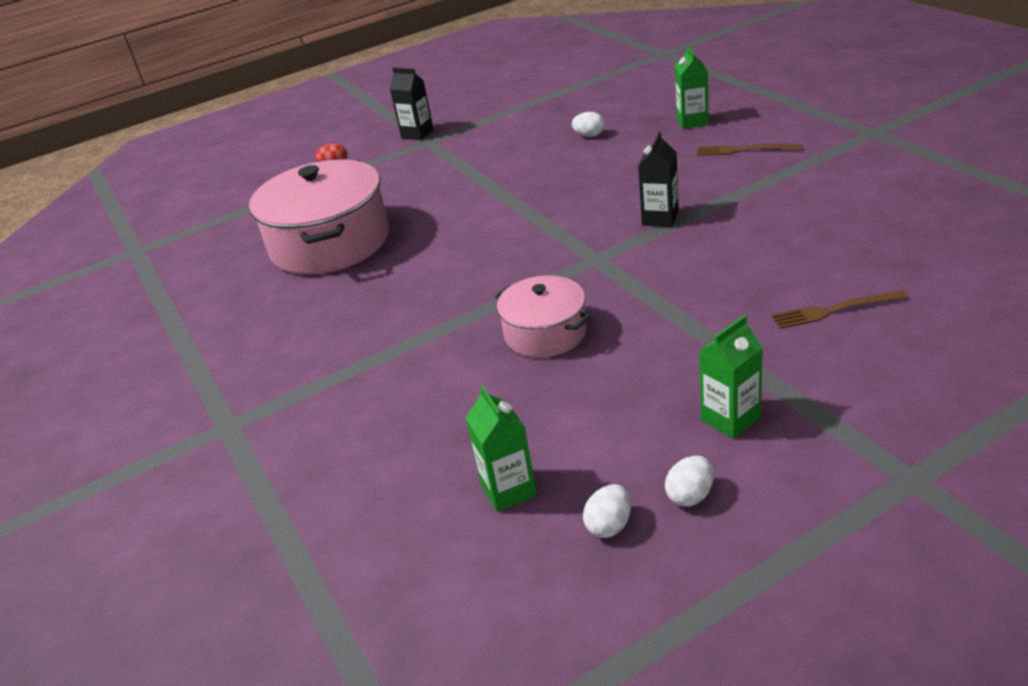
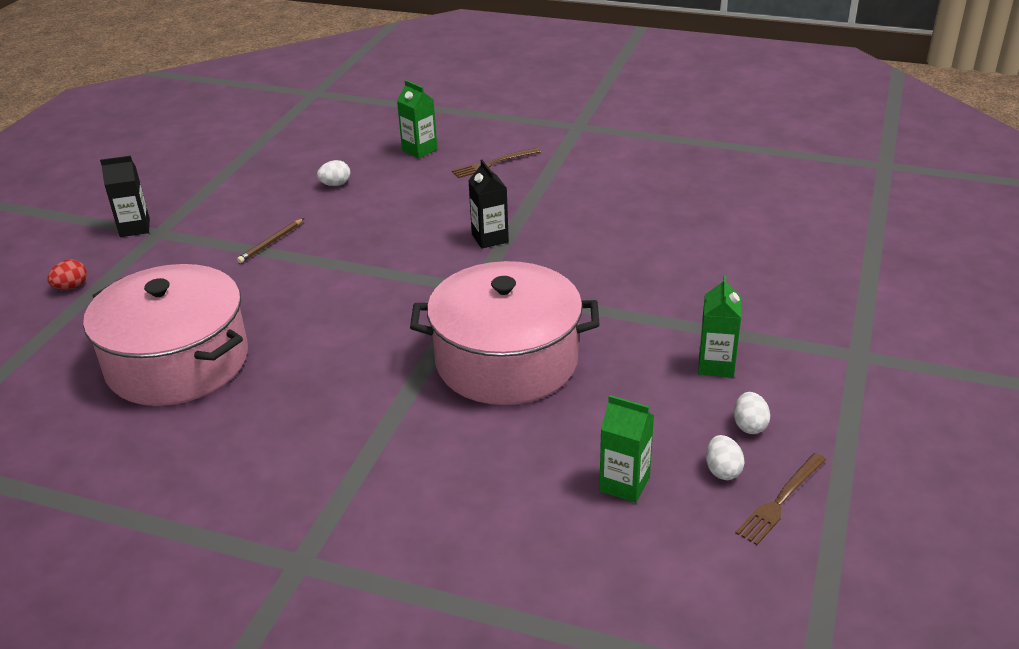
camera: 45 degrees left, 0 degrees up
(489, 171) = (271, 242): none -> brown pencil
(545, 333) = (506, 361): pink pot -> pink pot, size x1.80
(834, 310) = (697, 265): brown fork -> brown fork (781, 500)

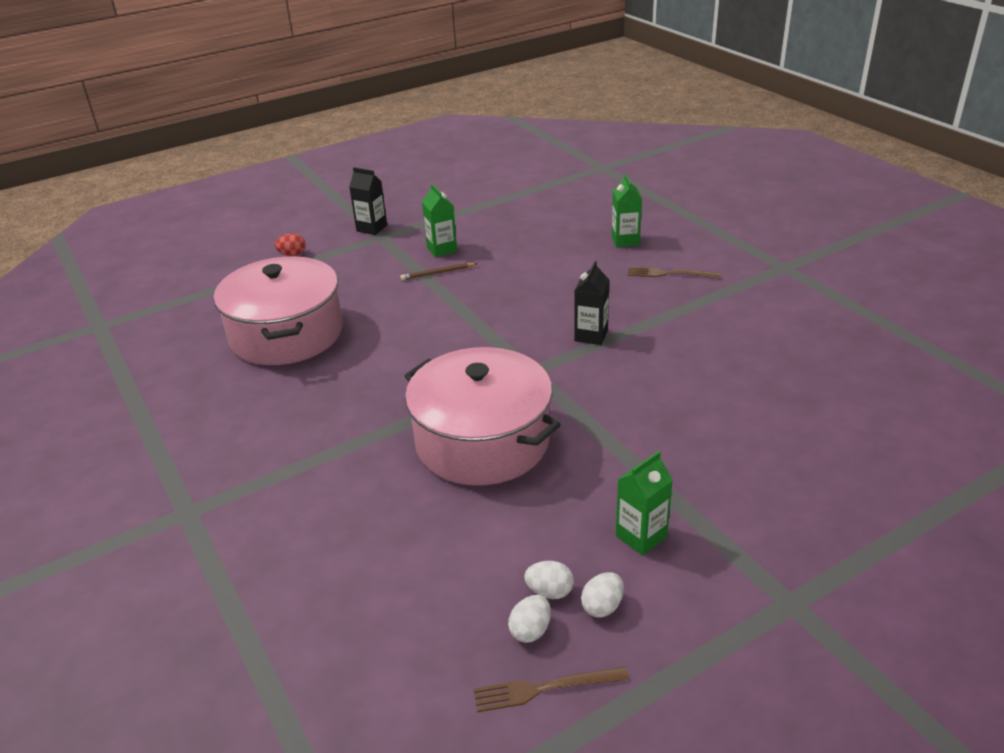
camera: 40 degrees right, 0 degrees up
(335, 184) = (531, 245): white egg -> white egg (549, 591)
(624, 484) = (443, 591): green carton -> green carton (442, 249)

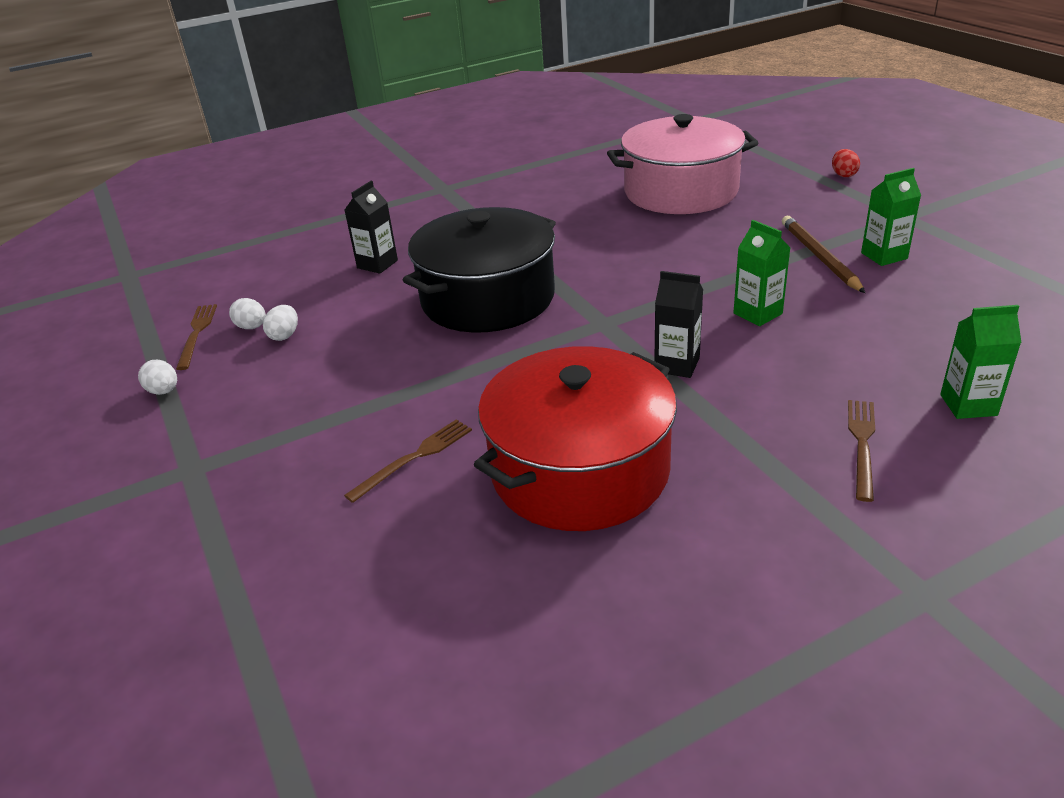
camera: 95 degrees right, 0 degrees up
(371, 228) = (926, 209): black carton -> black carton (377, 264)
(438, 273) = (820, 257): brown pencil -> brown pencil, size x1.62
(482, 441) = (488, 298): pink pot -> black pot
(602, 606) = (254, 360): white egg -> white egg (164, 391)
(641, 536) = (321, 385): green carton -> green carton (757, 313)
(723, 373) = (580, 470): none -> red pot
(733, 454) = (414, 458): none -> brown fork

